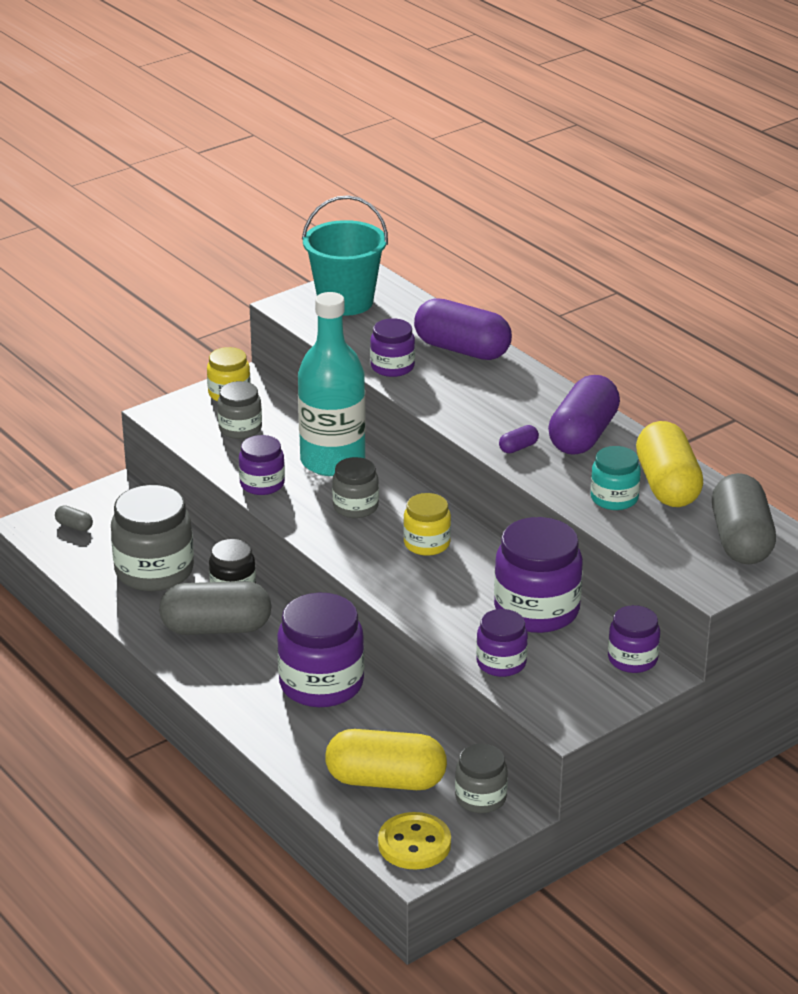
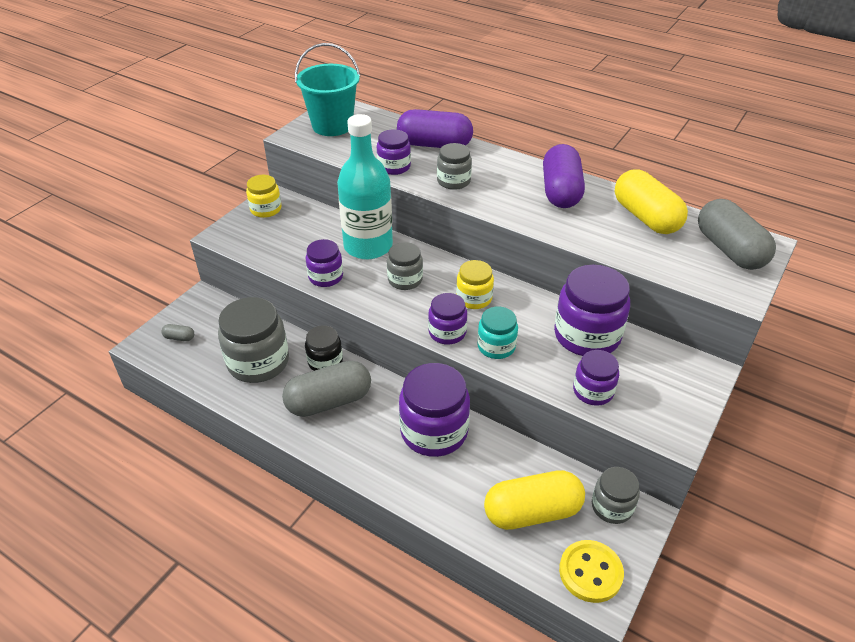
camera: 20 degrees left, 10 degrees up
(240, 429) = (287, 235): grey jar -> grey jar (453, 181)
(518, 447) = (523, 210): purple capsule -> none
(614, 498) = (618, 236): turquoise jar -> turquoise jar (496, 346)
(632, 659) = (682, 361): purple jar -> purple jar (447, 332)

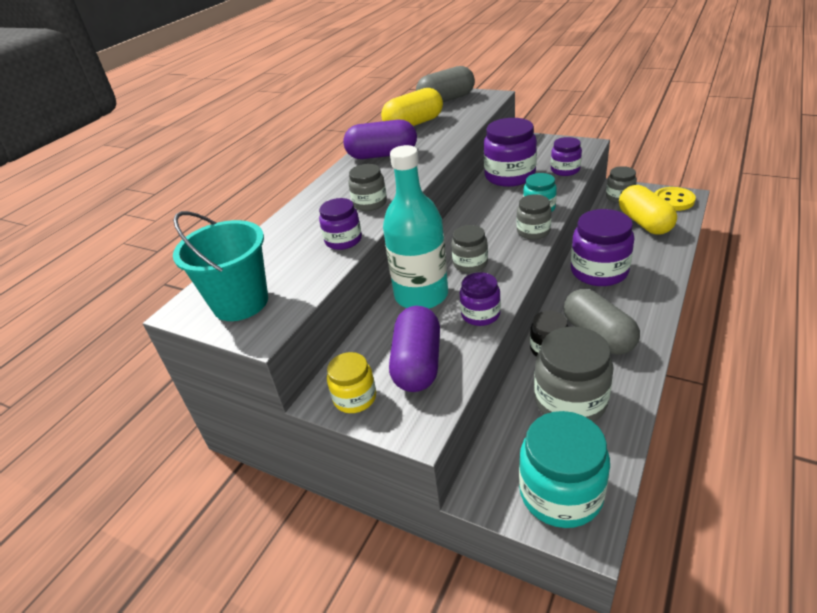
camera: 90 degrees left, 5 degrees down
(179, 338) = (560, 493): grey capsule -> turquoise jar
(434, 144) = (298, 223): purple capsule -> purple capsule (417, 364)
(447, 332) = (533, 231): purple jar -> grey jar
(474, 298) = (484, 225): yellow jar -> none

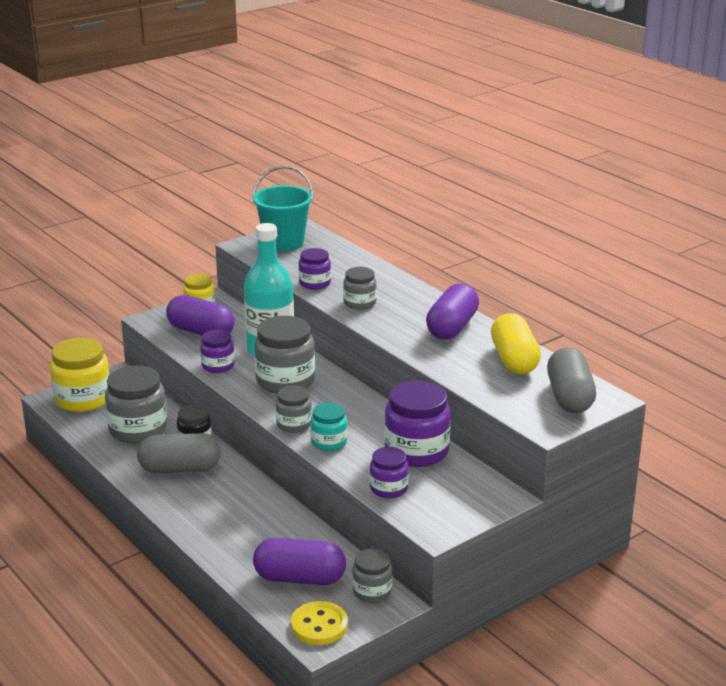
camera: 110 degrees right, 10 degrees down
(470, 263) = (285, 381): grey jar -> grey jar, size x1.76
(560, 493) = (83, 399): turquoise jar -> yellow jar
(599, 271) = (255, 508): purple jar -> none
(644, 223) = (299, 578): yellow capsule -> purple capsule

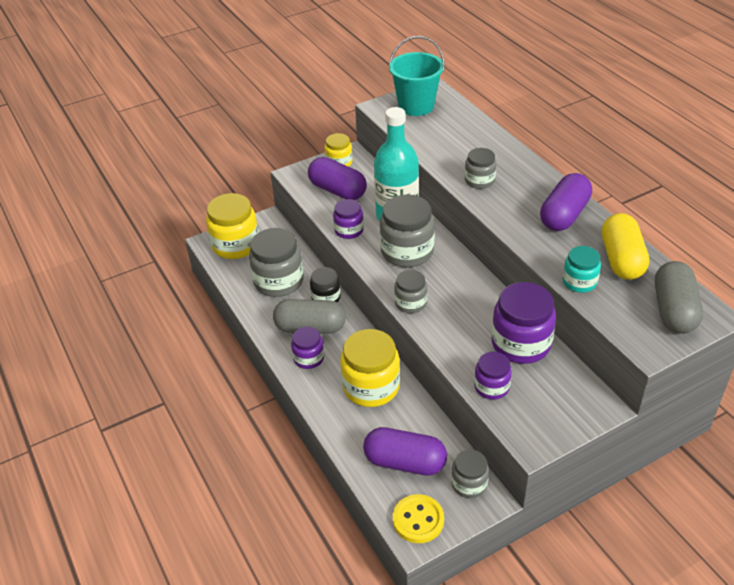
camera: 10 degrees right, 15 degrees up
(255, 516) = (371, 387): none -> yellow jar
(315, 283) = (440, 155): purple jar -> purple jar (308, 358)
(329, 442) = (441, 326): turquoise jar -> turquoise jar (579, 282)

